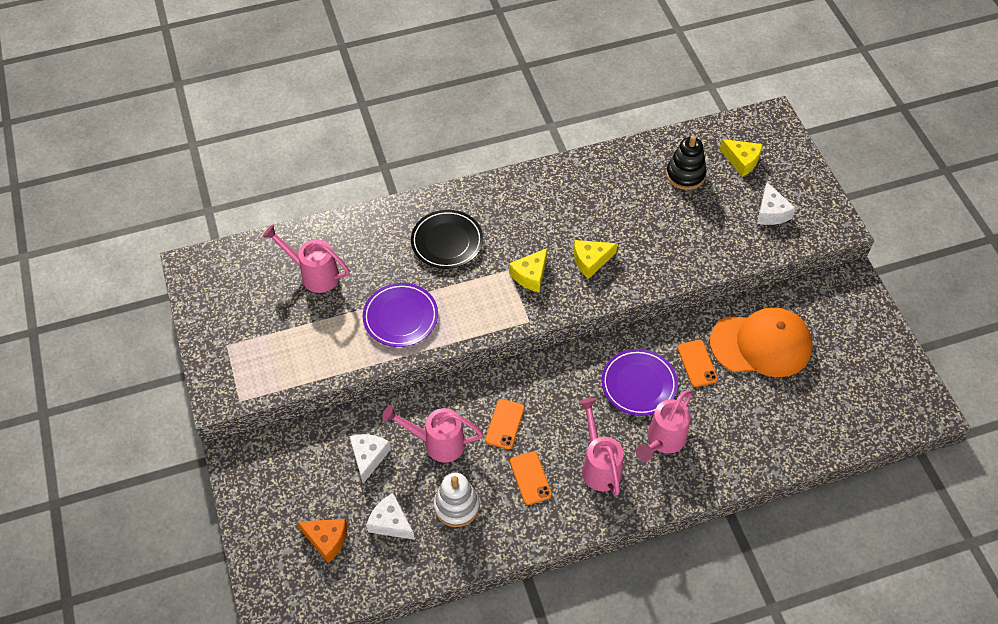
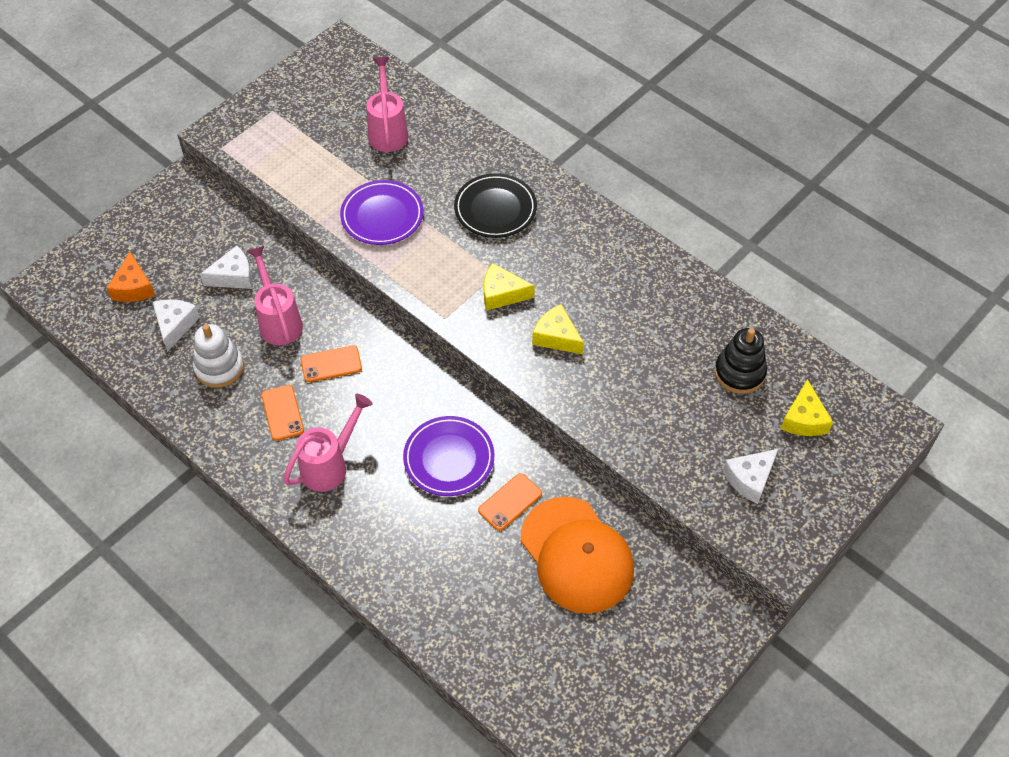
camera: 60 degrees right, 0 degrees up
(530, 478) = (282, 413): orange phone -> orange phone turned 60 degrees counterclockwise
(662, 441) = (392, 510): pink watering can -> none

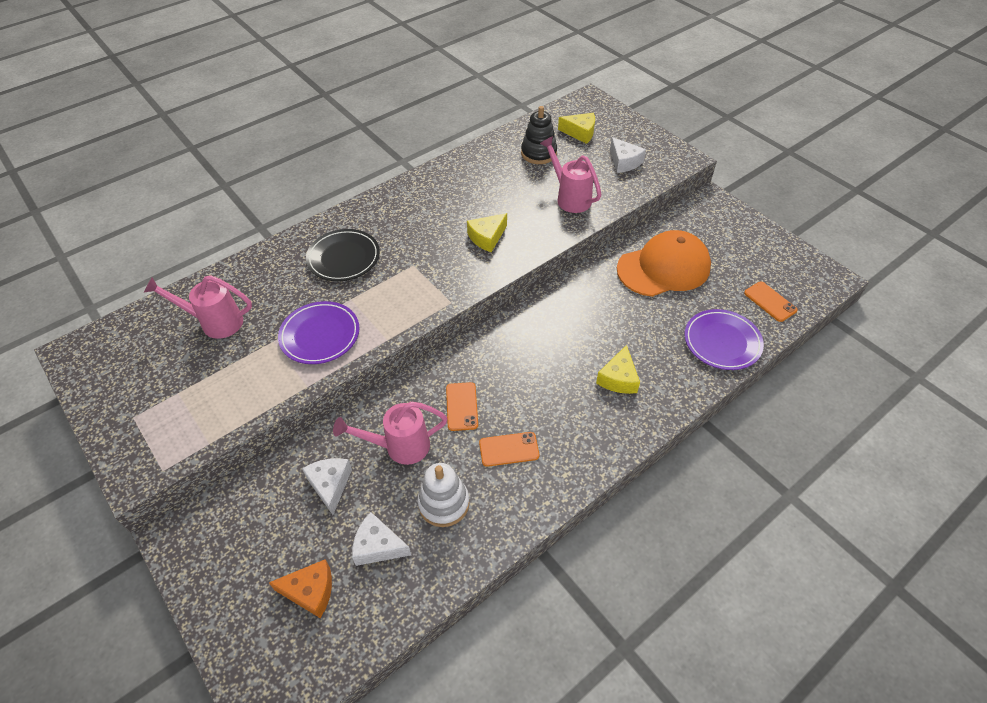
camera: 80 degrees left, 5 degrees down
(330, 465) = (570, 415): pink watering can -> pink watering can (569, 197)
(449, 458) = (574, 332): purple plate -> purple plate (722, 342)
(502, 294) = (436, 264): yellow cheese -> yellow cheese (618, 378)
(510, 502) = (617, 299): orange phone -> orange phone (770, 302)

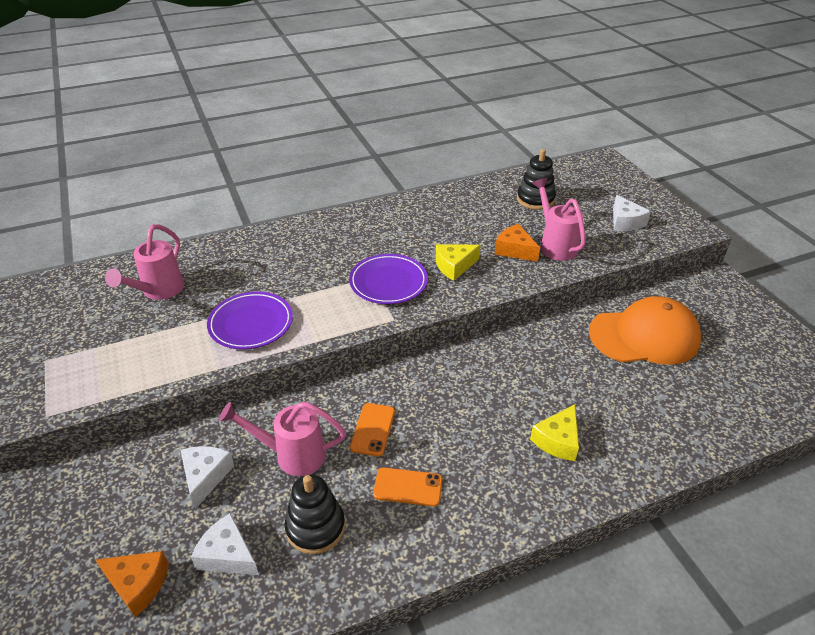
camera: 15 degrees right, 10 degrees down
(214, 322) = (158, 291): pink watering can -> pink watering can turned 90 degrees counterclockwise
(343, 258) = (304, 258): black plate -> none
(444, 503) = (315, 527): white stacking toy -> black stacking toy
(535, 210) = (514, 250): none -> orange cheese
(580, 133) = (585, 188): yellow cheese -> none
(722, 342) = (694, 428): purple plate -> purple plate (388, 282)
(770, 302) = (765, 397): orange phone -> none

